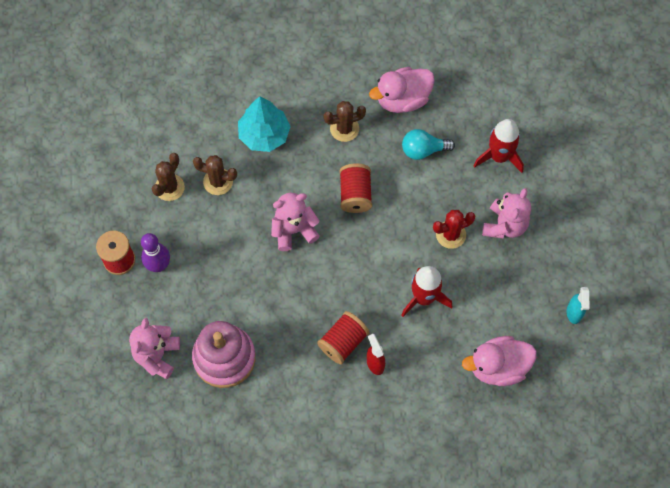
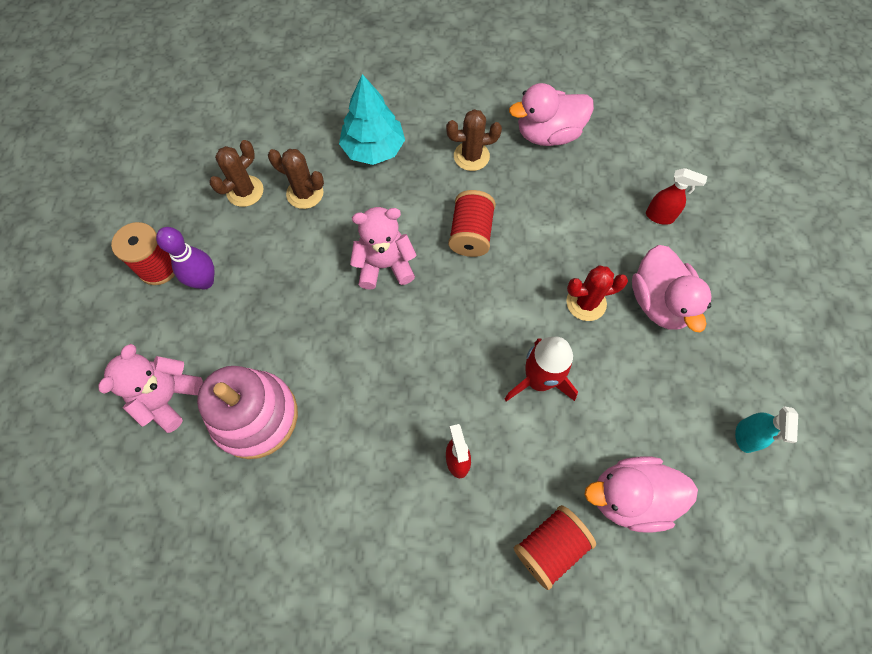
camera: 10 degrees right, 0 degrees up
(343, 342) = (419, 422): red spool -> red spool (550, 546)
(423, 150) = (565, 195): turquoise light bulb -> none
(499, 156) = (660, 217): red rocket -> red spray bottle
(504, 225) = (659, 302): pink teddy bear -> pink duck

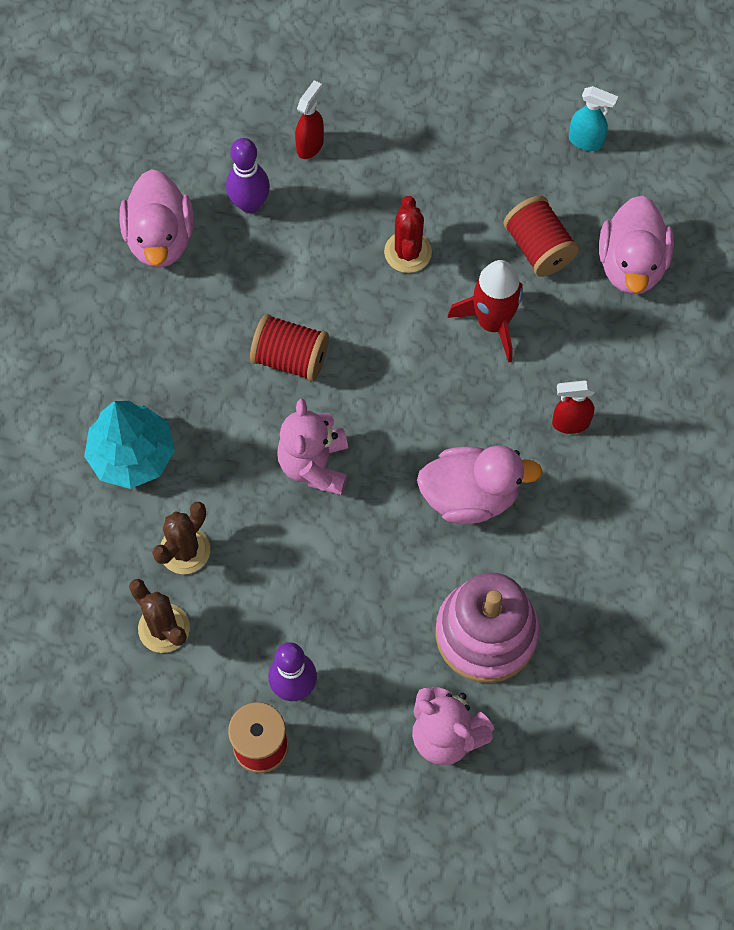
camera: 80 degrees left, 0 degrees up
(471, 156) = (173, 336): brown cactus -> none
(550, 546) = (670, 350): red spool -> red spool (538, 248)
(594, 185) = (250, 204): none -> purple bowling pin
(659, 302) = (421, 177): pink duck -> pink duck (470, 496)

